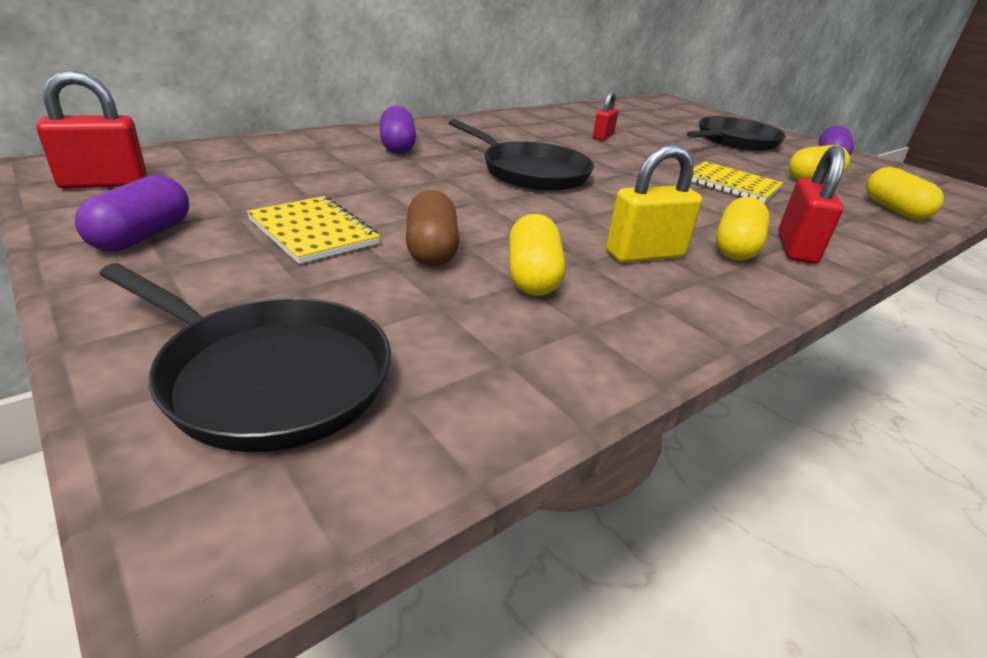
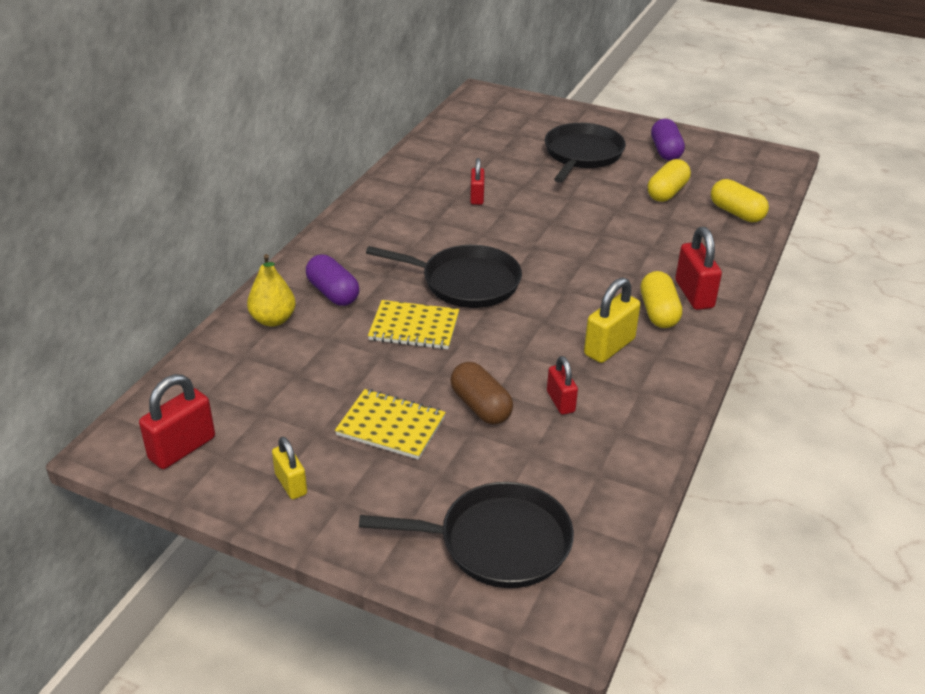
camera: 25 degrees left, 5 degrees up
(142, 236) = (291, 484): purple capsule -> yellow padlock
(322, 145) = (273, 320): none -> yellow pear
(532, 276) = (560, 402): yellow capsule -> red padlock
(731, 185) = (615, 230): yellow notebook -> yellow notebook (414, 327)

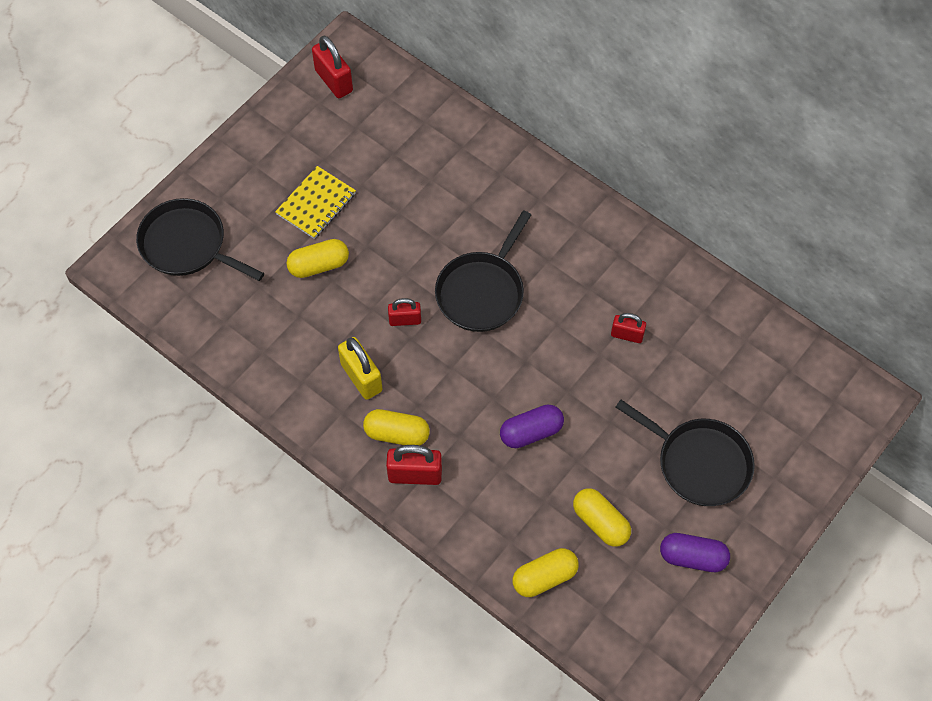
camera: 105 degrees right, 25 degrees up
(273, 320) = (465, 145): yellow pear -> none
(291, 484) = (279, 138): yellow padlock -> none
(333, 293) = (492, 190): purple capsule -> purple capsule (531, 432)
(414, 327) = (428, 240): yellow notebook -> none
(480, 406) = (319, 265): brown capsule -> yellow capsule
(498, 542) = (187, 245): black pan -> black pan turned 105 degrees clockwise
(560, 402) = (307, 320): red padlock -> red padlock (405, 320)

